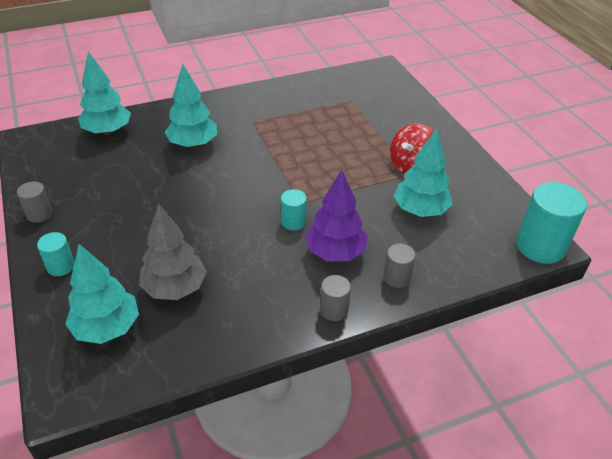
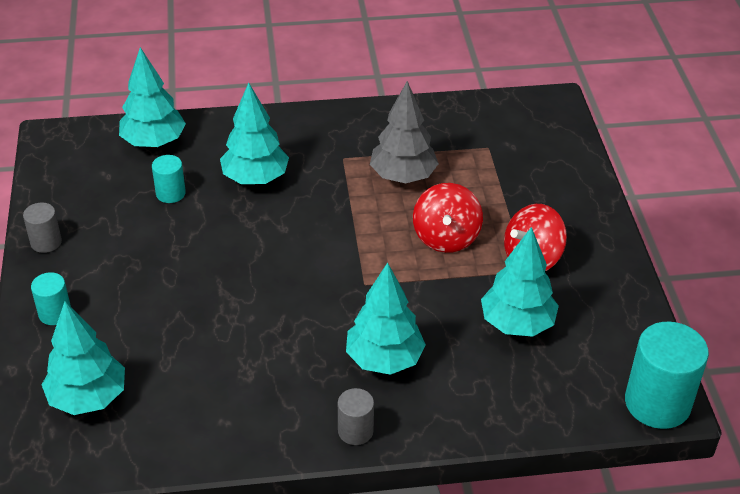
camera: 15 degrees right, 0 degrees up
(175, 288) = (177, 366): grey tree -> grey tree (403, 176)
(293, 222) = (346, 309): turquoise cylinder -> turquoise cylinder (170, 193)
(335, 252) = (384, 359): purple tree -> turquoise tree
(346, 161) = (446, 237): none -> red spinning top
(396, 277) = (449, 406): grey cylinder -> none

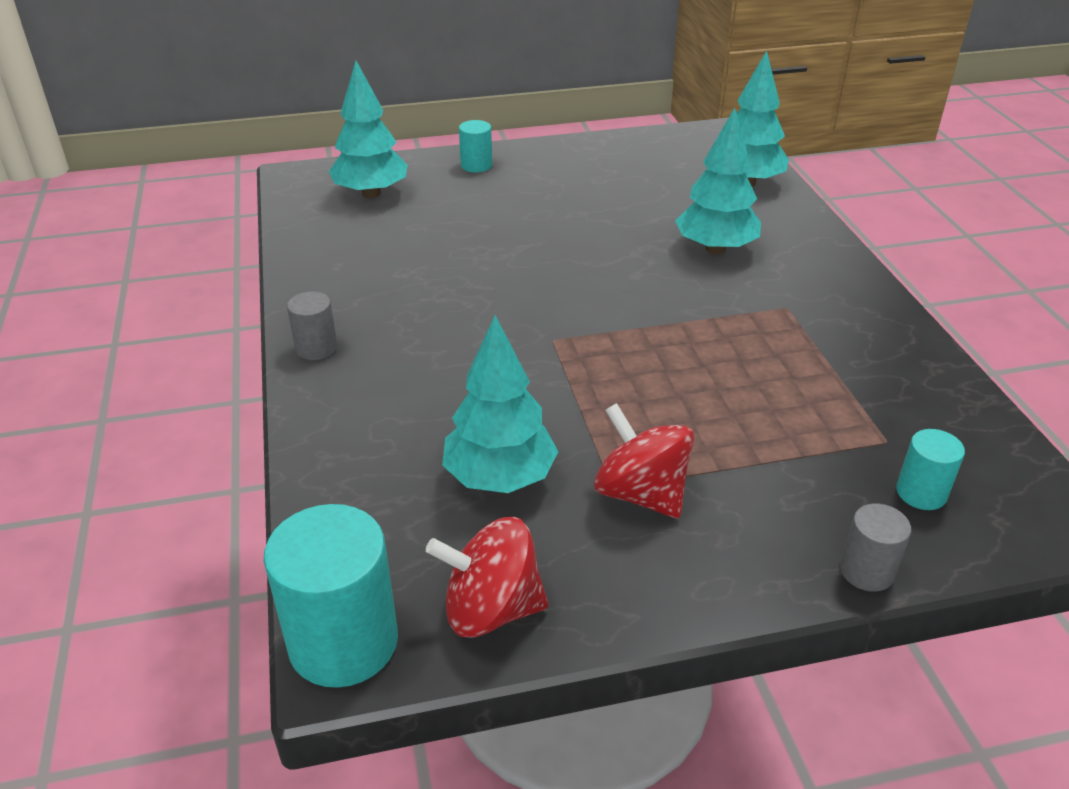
camera: 85 degrees right, 5 degrees down
(46, 242) = (570, 149): grey cylinder -> grey cylinder (866, 571)
(170, 193) = (666, 201): turquoise cylinder -> turquoise cylinder (921, 493)
(384, 359) = (426, 362): turquoise tree -> none
(403, 176) = (774, 360): grey tree -> none
(446, 237) = (660, 404): red spinning top -> red spinning top (491, 609)

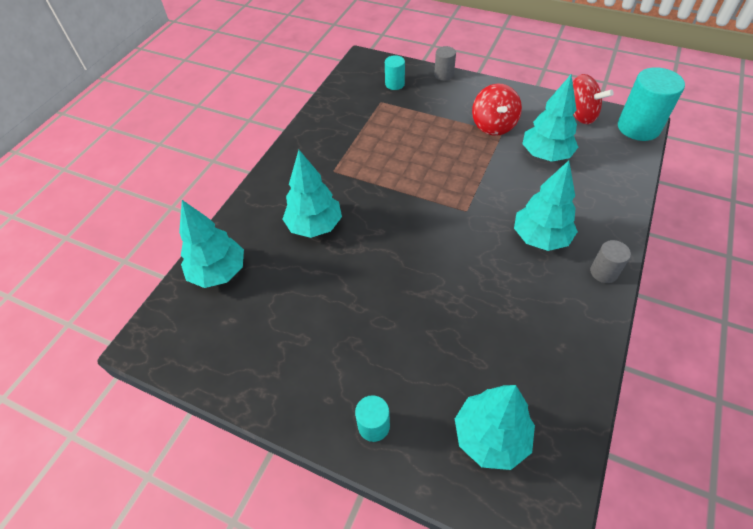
camera: 140 degrees left, 15 degrees up
(424, 351) = (540, 238): none -> turquoise tree

